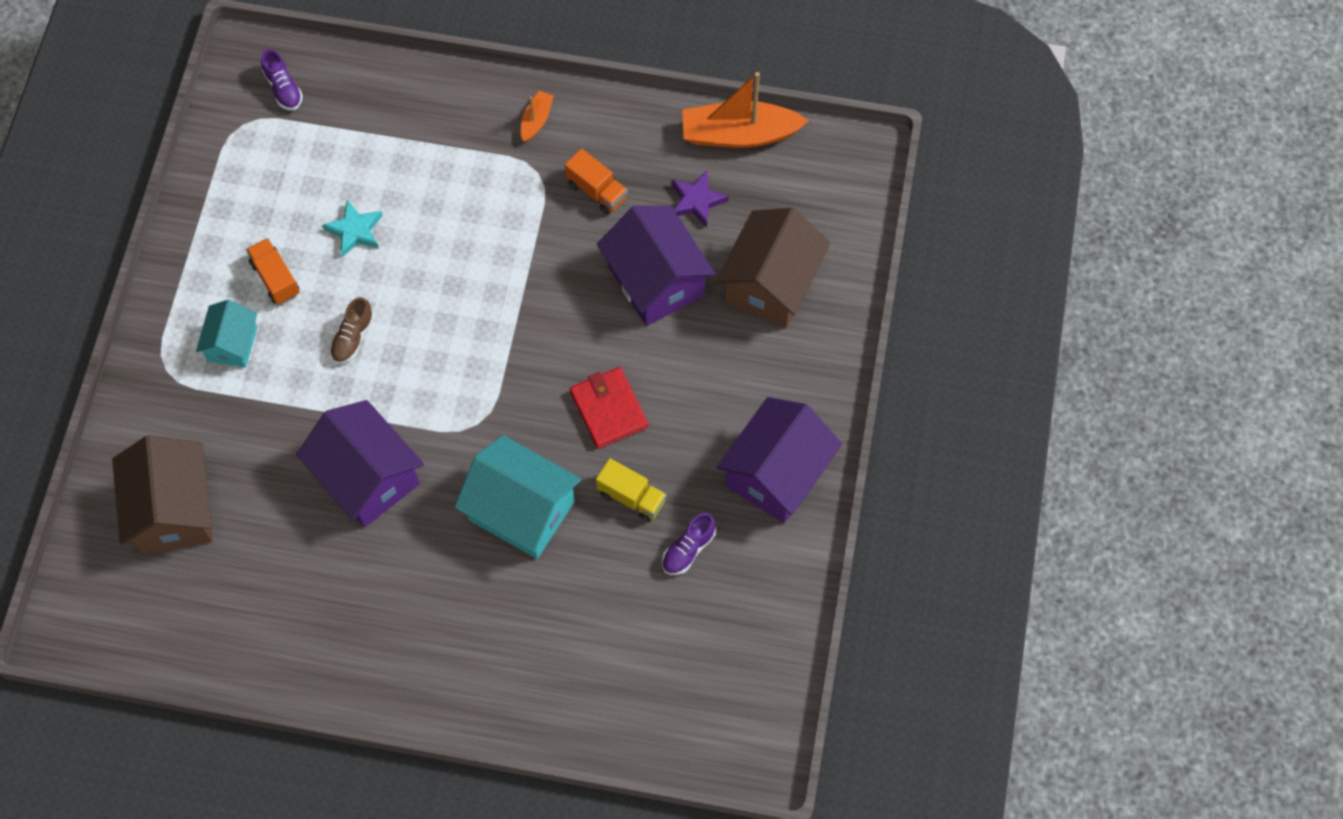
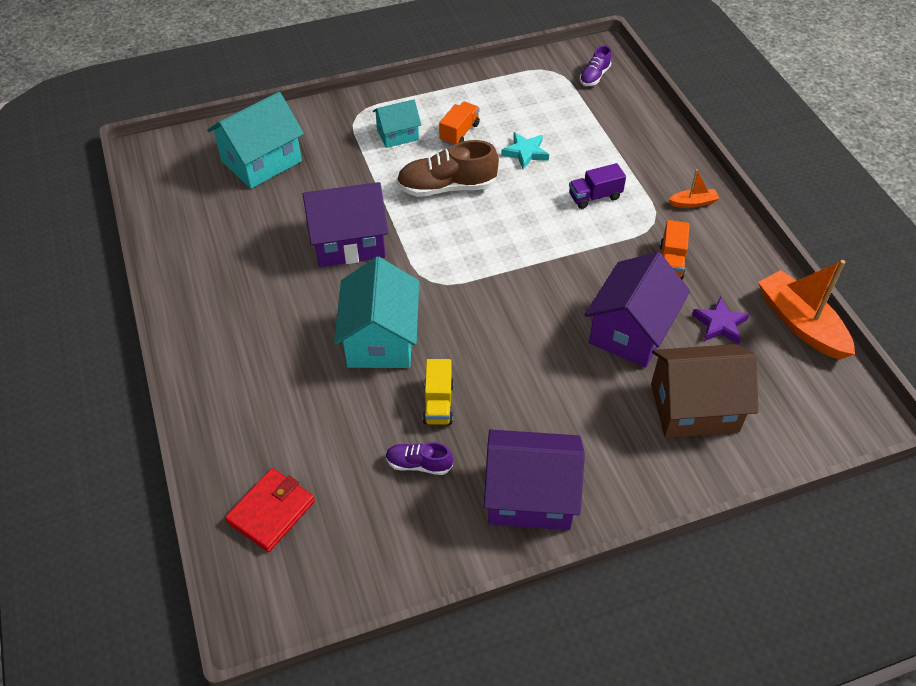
camera: 60 degrees right, 15 degrees down
(173, 510) = (261, 161): brown house -> turquoise house
(353, 338) = (447, 187): brown shoe -> brown shoe, size x1.85
(367, 477) = (348, 242): purple house -> purple house turned 60 degrees clockwise
(466, 204) = (594, 196): none -> purple truck
(608, 409) = (501, 353): red wallet -> red wallet (271, 511)

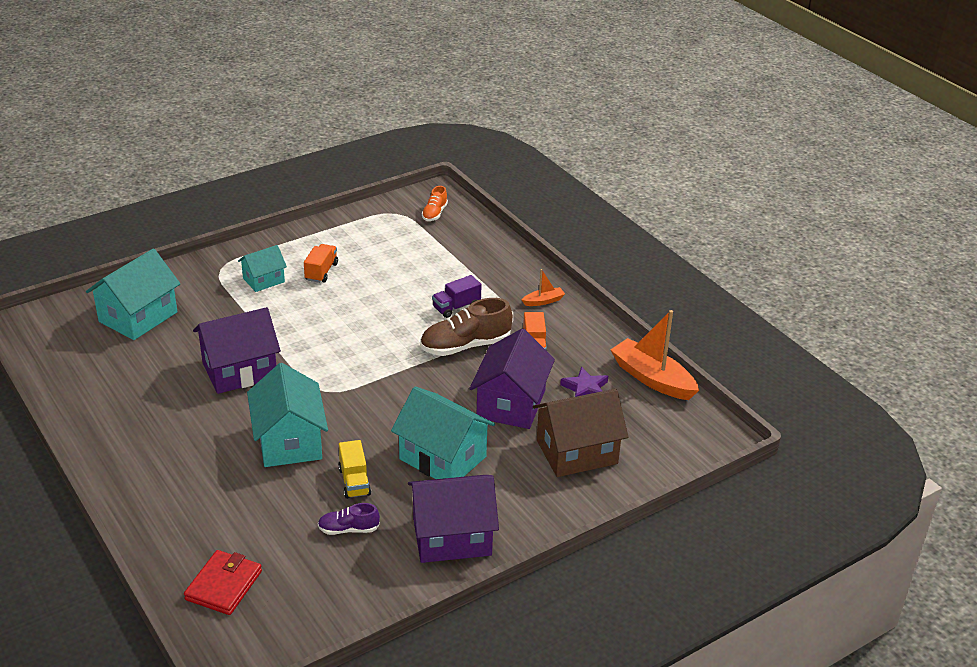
camera: 15 degrees left, 15 degrees down
(447, 187) = (320, 316): brown shoe -> brown shoe (465, 346)
(525, 153) = (386, 280): turquoise star -> none
(541, 389) = (442, 458): none -> turquoise house
(594, 76) = (434, 213): purple shoe -> orange shoe

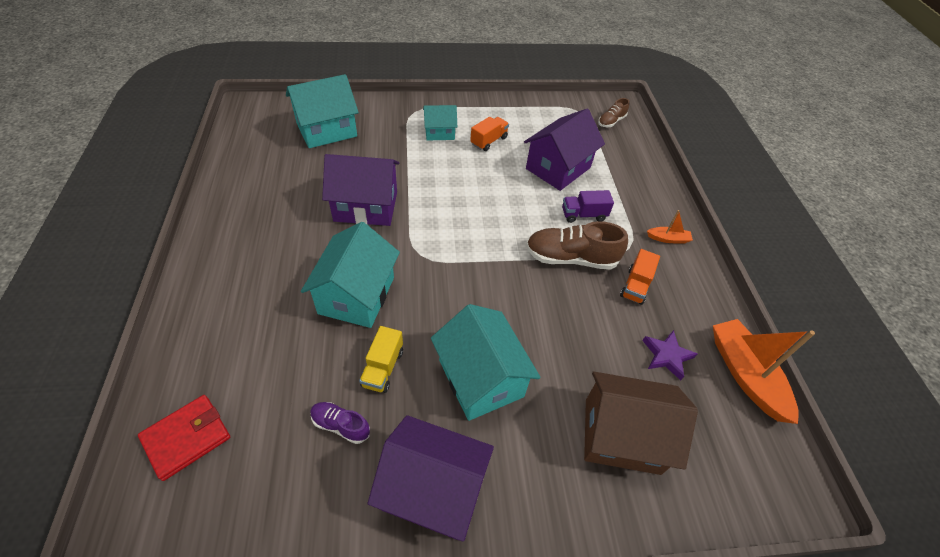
camera: 25 degrees right, 15 degrees up
(434, 213) = (611, 121): orange shoe -> brown shoe
(511, 404) = (581, 342): purple house -> purple house (558, 168)

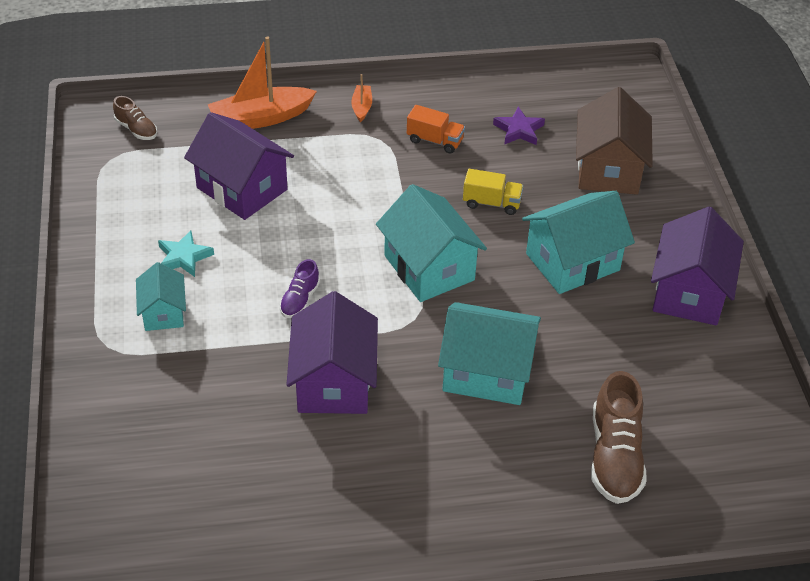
camera: 90 degrees left, 5 degrees down
(187, 438) = (692, 487): red wallet -> none
(327, 130) = (157, 454): turquoise house -> turquoise house (429, 268)
(341, 425) = (648, 364): purple shoe -> purple shoe (300, 300)
(383, 368) = (577, 339): yellow truck -> yellow truck (491, 203)
(489, 141) = (184, 257): orange truck -> turquoise star
(570, 258) = (402, 187): brown shoe -> brown shoe (615, 456)
(583, 215) = (329, 171): purple truck -> none
(745, 374) = (528, 84): orange boat -> orange boat (260, 118)

